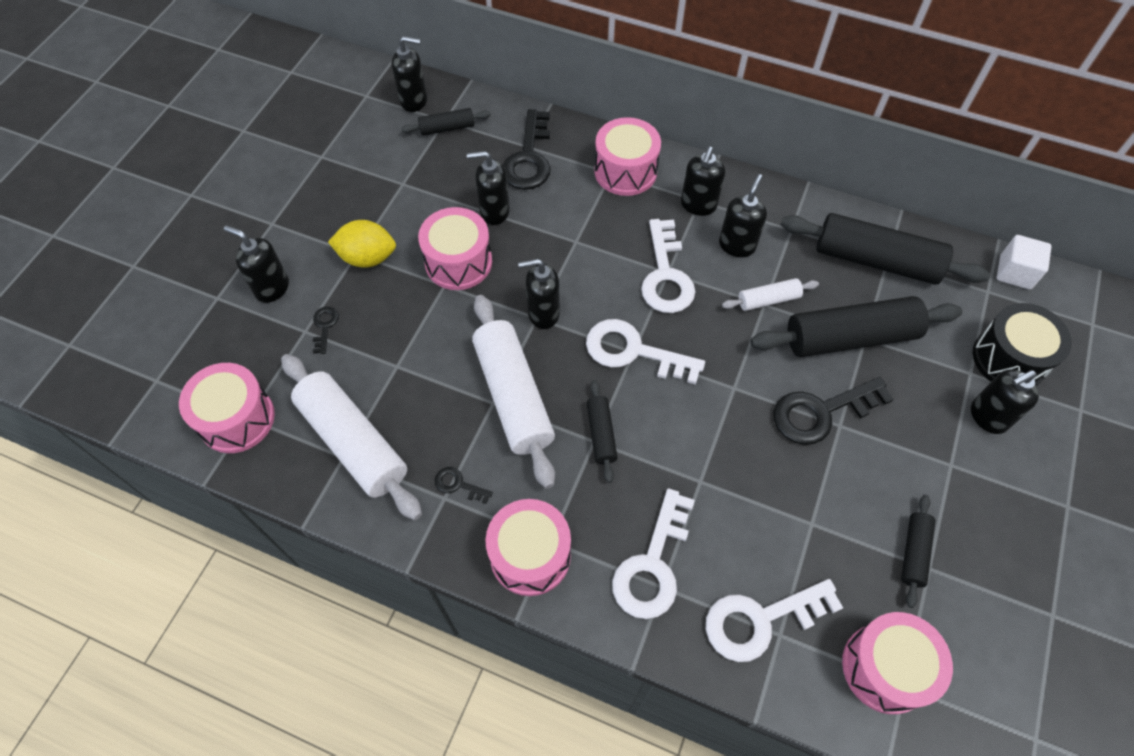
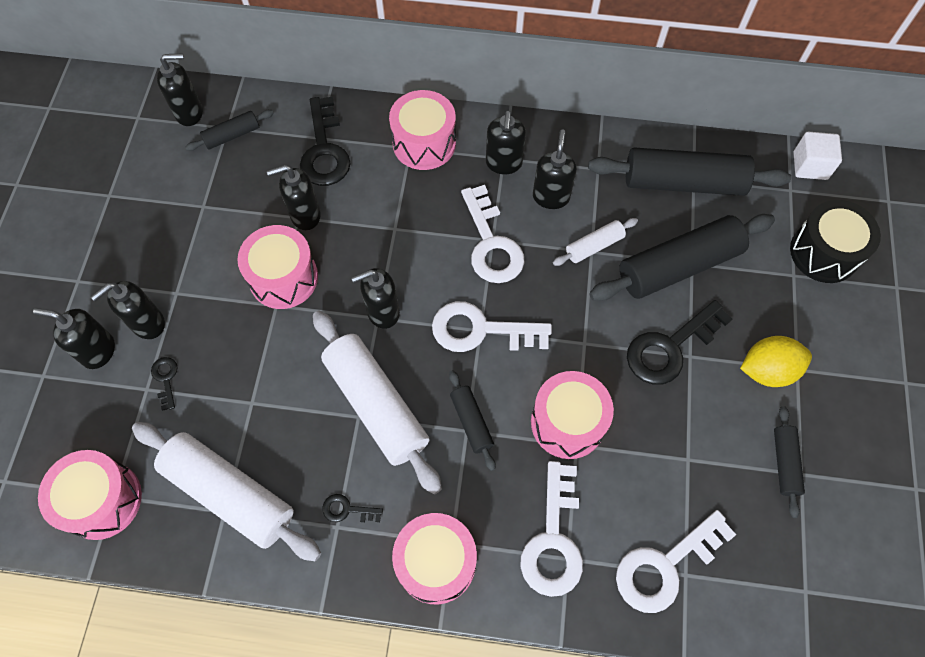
camera: 15 degrees left, 5 degrees up
(367, 257) = (189, 295): yellow lemon -> yellow lemon (767, 370)
(885, 668) = (785, 580): pink drum -> pink drum (567, 422)
(988, 417) = (818, 314): black soap dispenser -> black soap dispenser (148, 323)

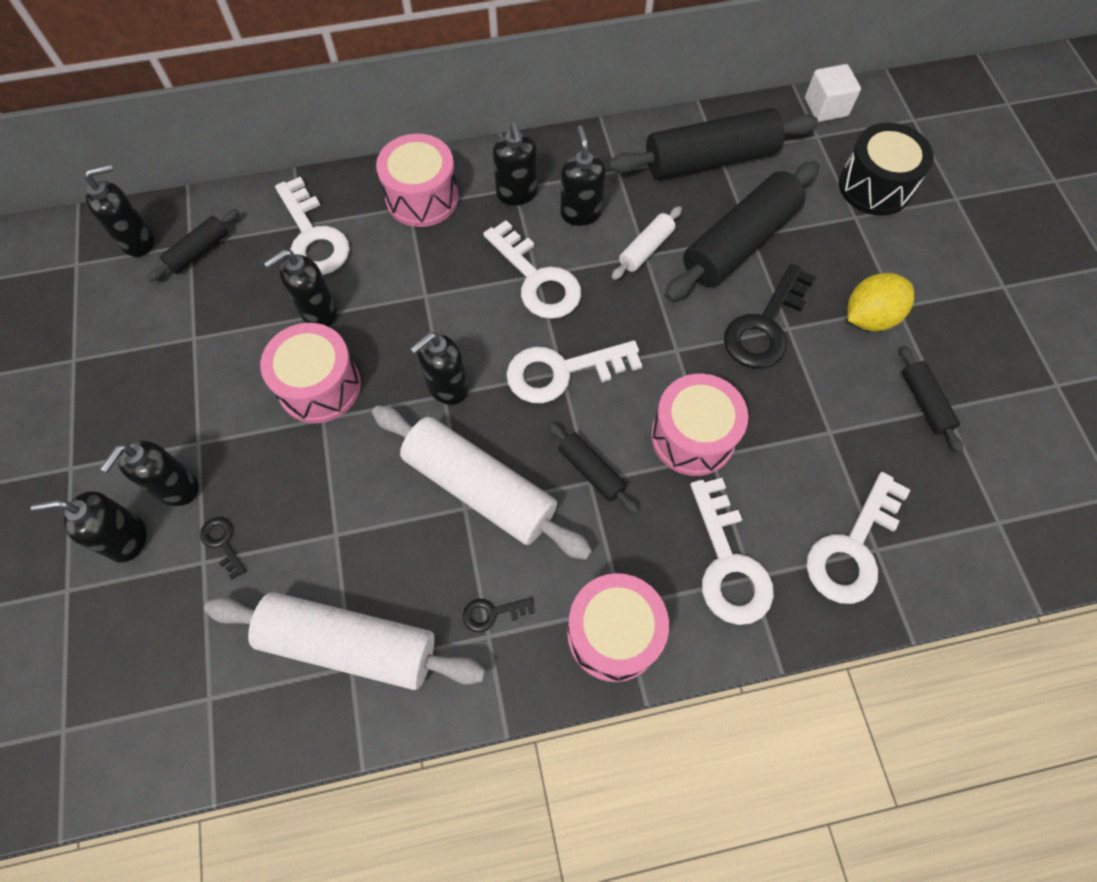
camera: 20 degrees left, 0 degrees up
(102, 500) = (197, 707): pink drum -> none
(324, 150) = (313, 236): black key -> white key

